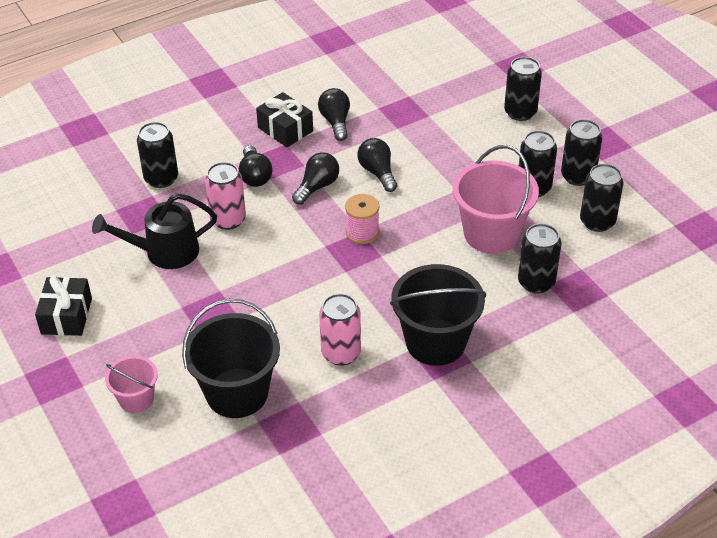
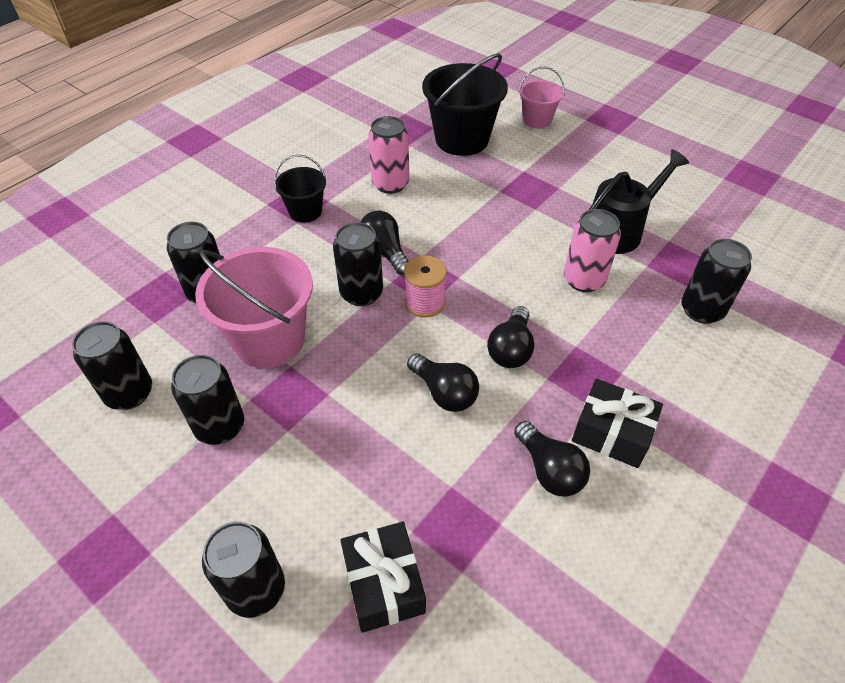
camera: 160 degrees right, 5 degrees up
(66, 316) = (650, 159): black gift -> black gift (383, 584)
(255, 176) = (596, 344): black light bulb -> black light bulb (385, 252)
(435, 342) = (305, 211): black bucket -> black bucket, size x0.55
(578, 176) = (154, 466): black can -> black can (361, 293)

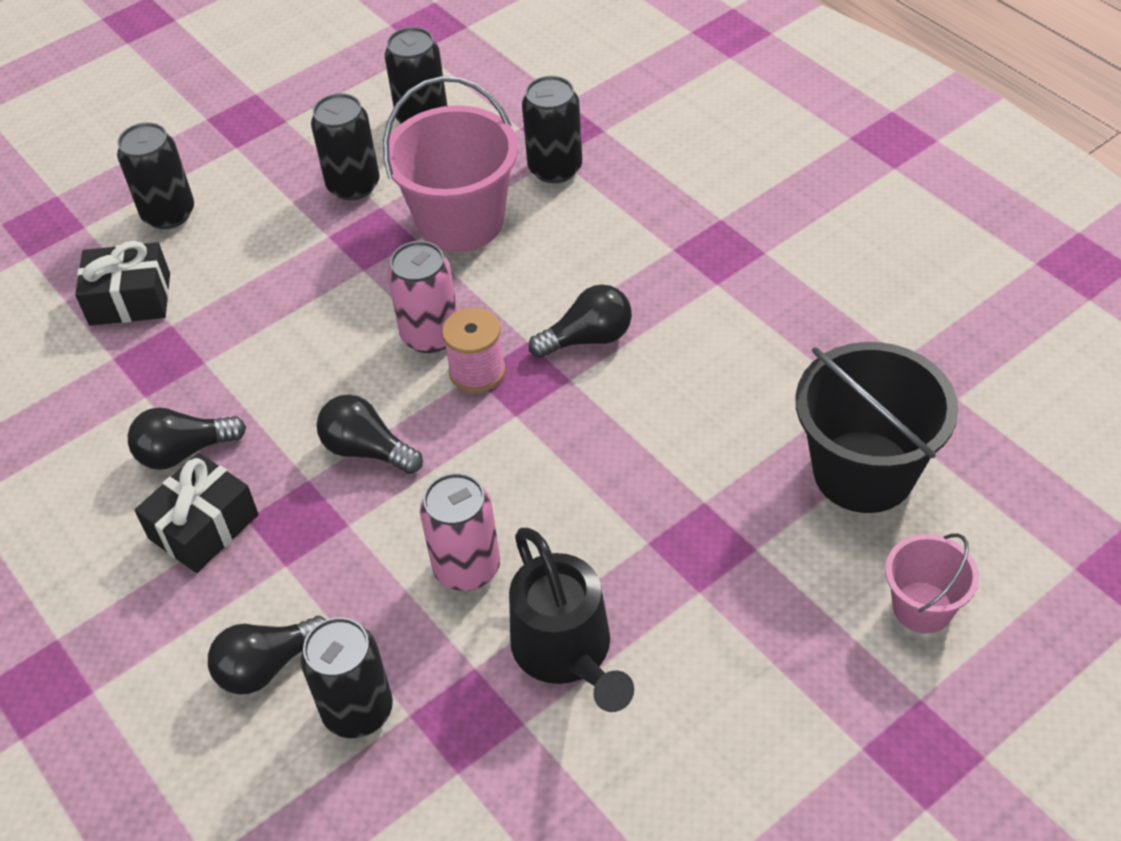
camera: 105 degrees right, 0 degrees up
(305, 211) = (695, 258): black bucket -> none
(361, 293) = (513, 308): black can -> none
(390, 184) = (745, 359): pink can -> pink can (430, 335)
(444, 392) = (325, 372): black light bulb -> black light bulb (267, 666)

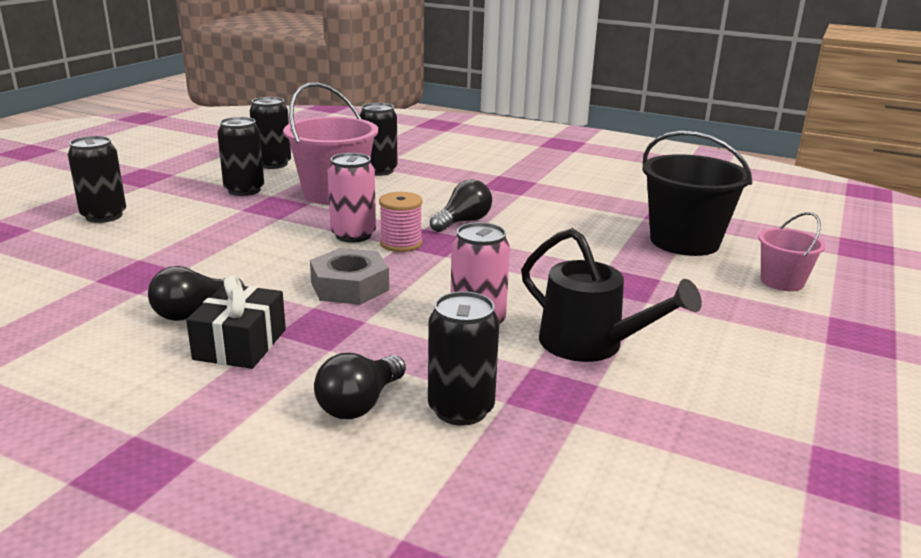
camera: 30 degrees left, 25 degrees down
(130, 299) = (94, 253): black gift -> none
(367, 450) = (349, 286): black light bulb -> grey nut

